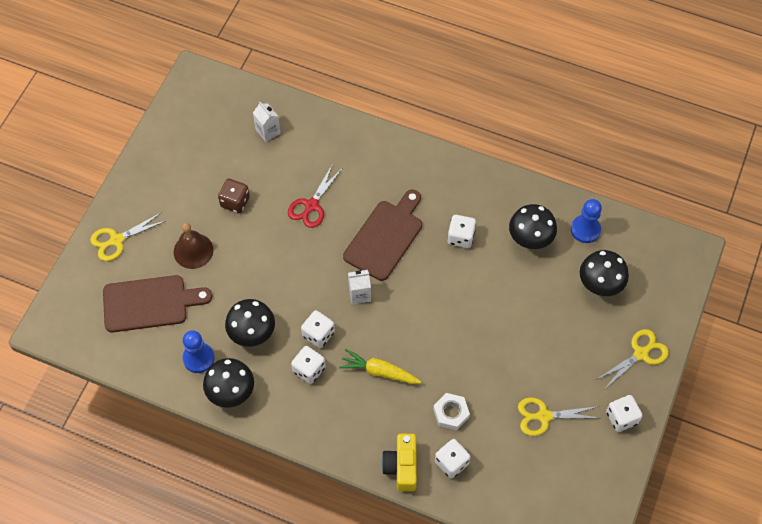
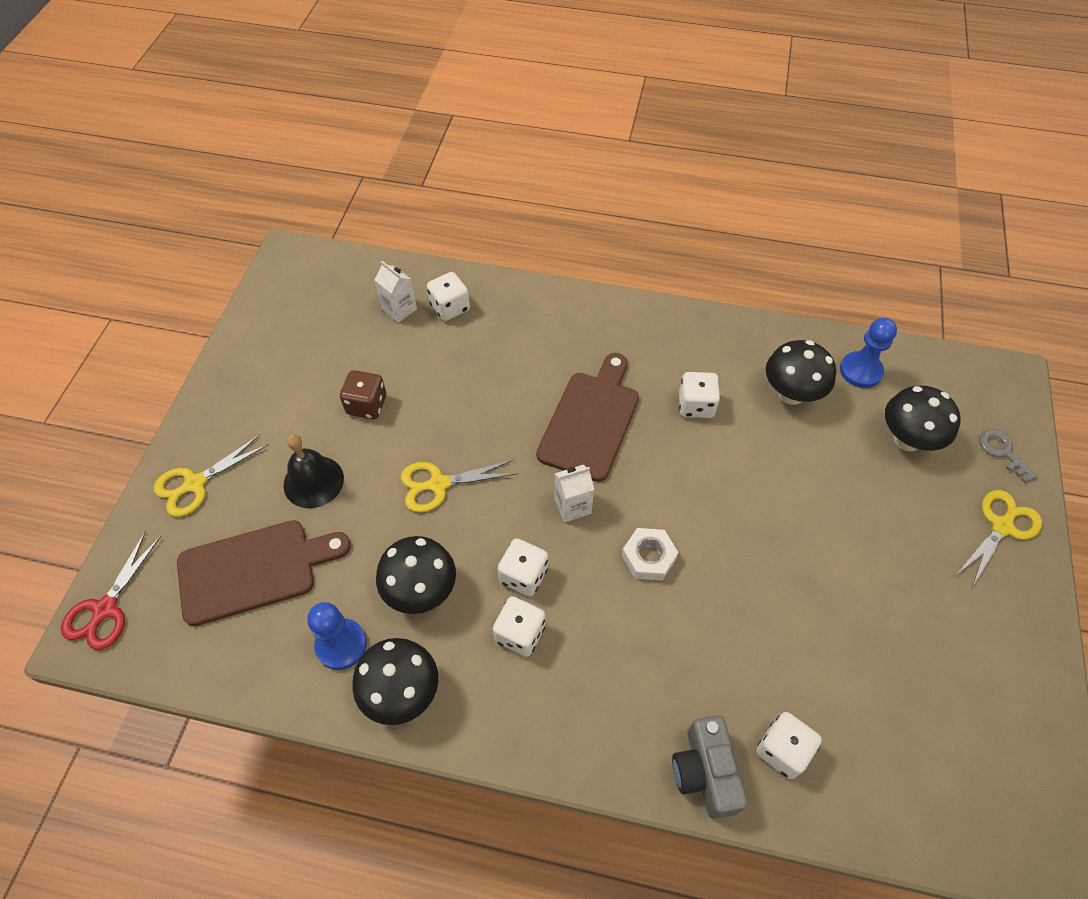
camera: 10 degrees left, 5 degrees down
(193, 251) = (313, 481): brown bell -> black bell
(311, 205) = (477, 394): red scissors -> red scissors (105, 609)
(379, 371) = (629, 618): yellow carrot -> none
(402, 466) = (705, 772): yellow camera -> grey camera
(451, 413) = (757, 666): white nut -> white nut (648, 557)
(544, 416) = (899, 646): yellow scissors -> yellow scissors (439, 484)
(621, 418) = (1014, 628): white dice -> white dice (450, 308)
(662, 304) = (1002, 452): none -> grey key

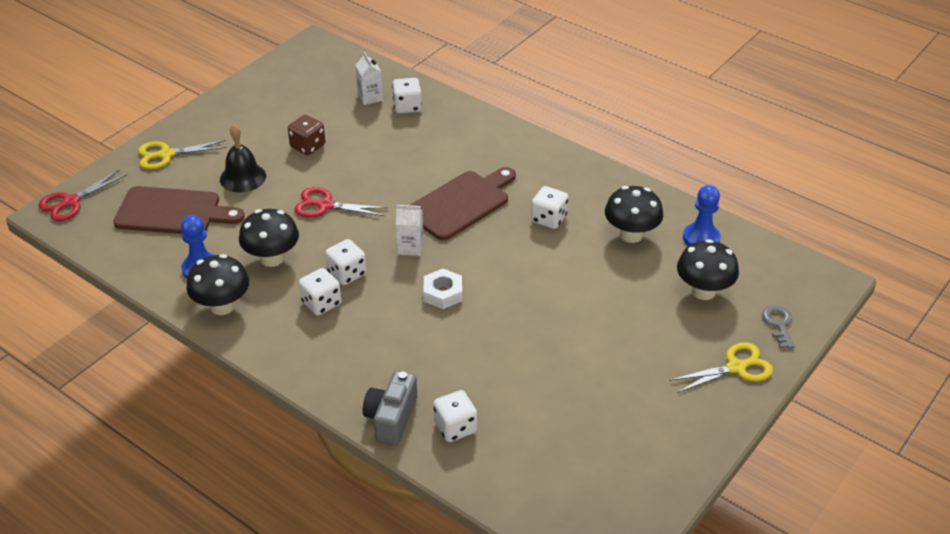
camera: 25 degrees right, 15 degrees down
(439, 484) = (325, 205): yellow scissors -> red scissors

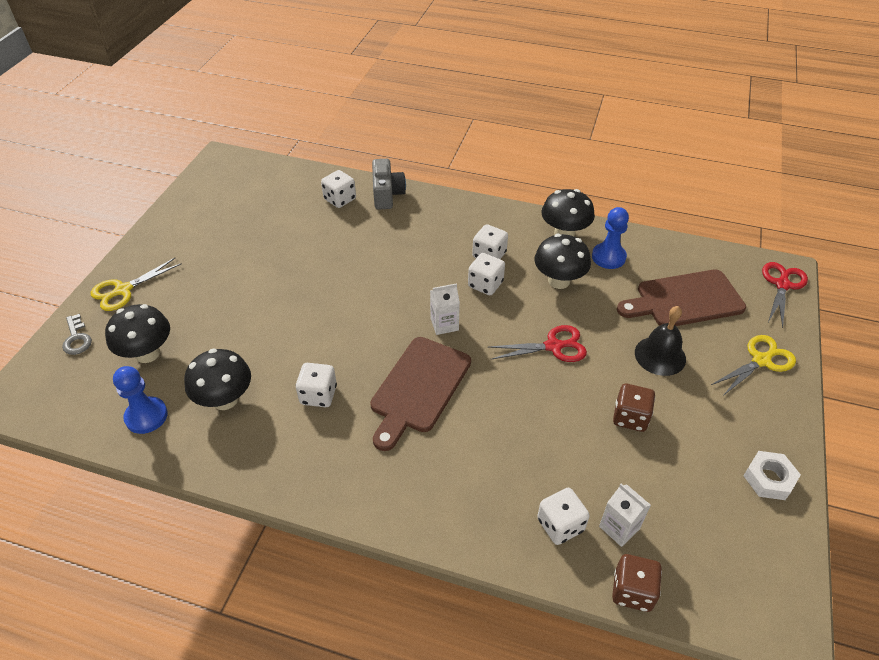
camera: 160 degrees right, 5 degrees up
(386, 73) = (632, 591): none -> brown dice
(443, 293) = (393, 289): white nut -> white nut (769, 479)

